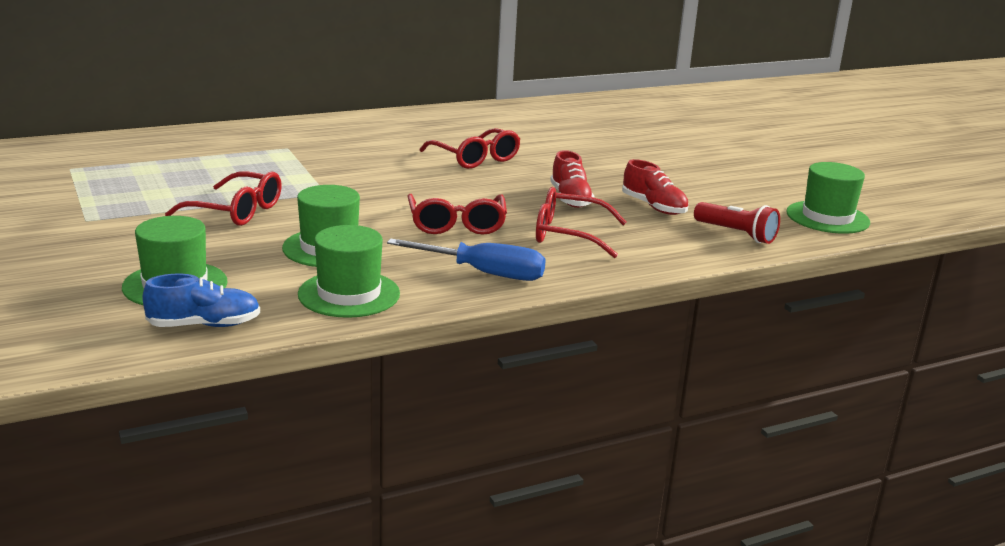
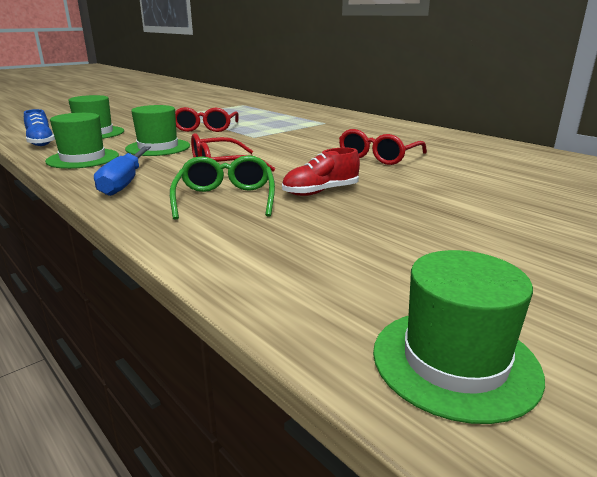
camera: 75 degrees right, 0 degrees up
(568, 234) = (225, 199): red glasses -> green glasses
(654, 207) = (340, 226): red shoe -> none
(736, 234) = (294, 278): red flashlight -> none

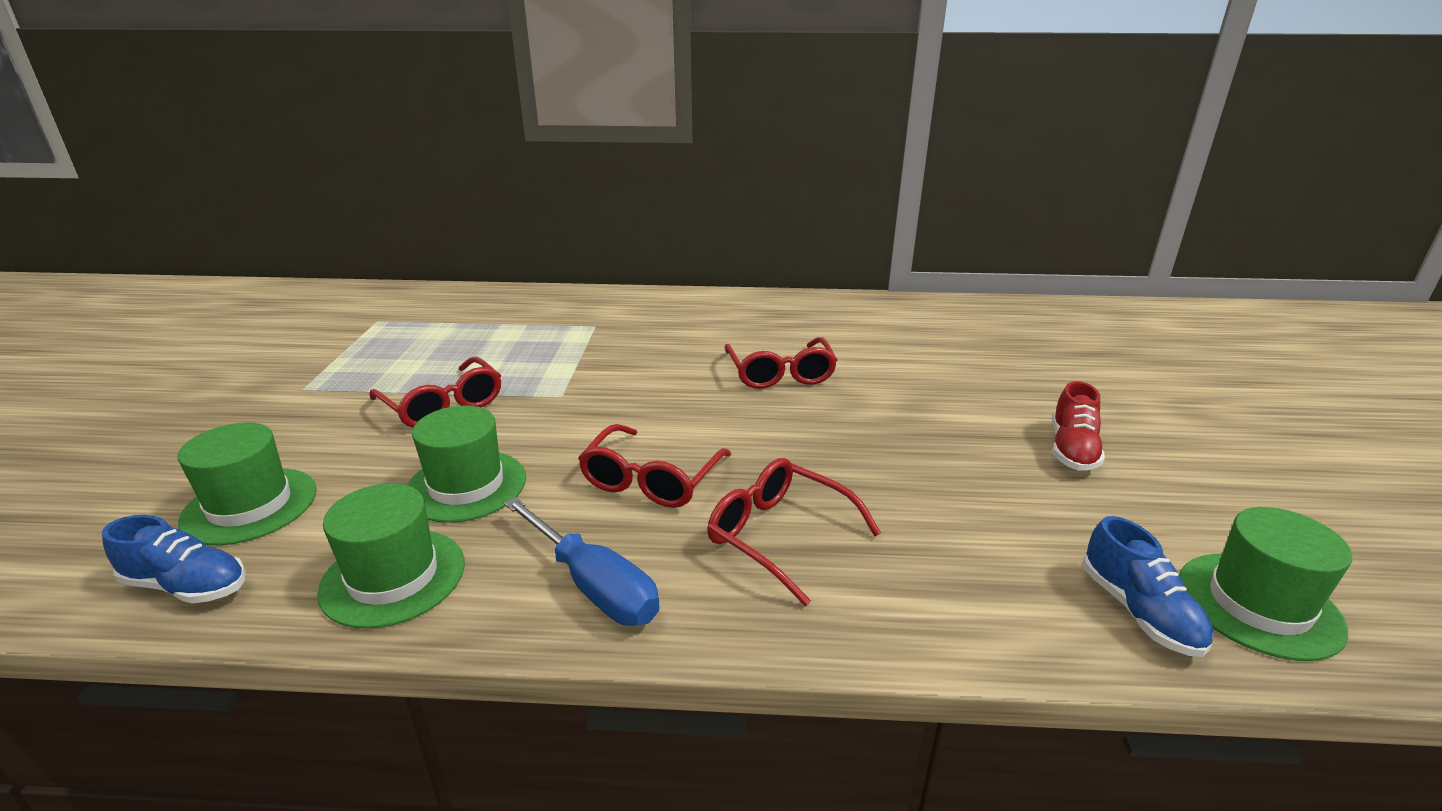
camera: 45 degrees left, 5 degrees up
(225, 199) = (779, 535): green glasses -> red glasses
(320, 192) = (841, 466): red shoe -> red shoe (1072, 450)
(340, 310) = (1139, 612): none -> blue shoe

